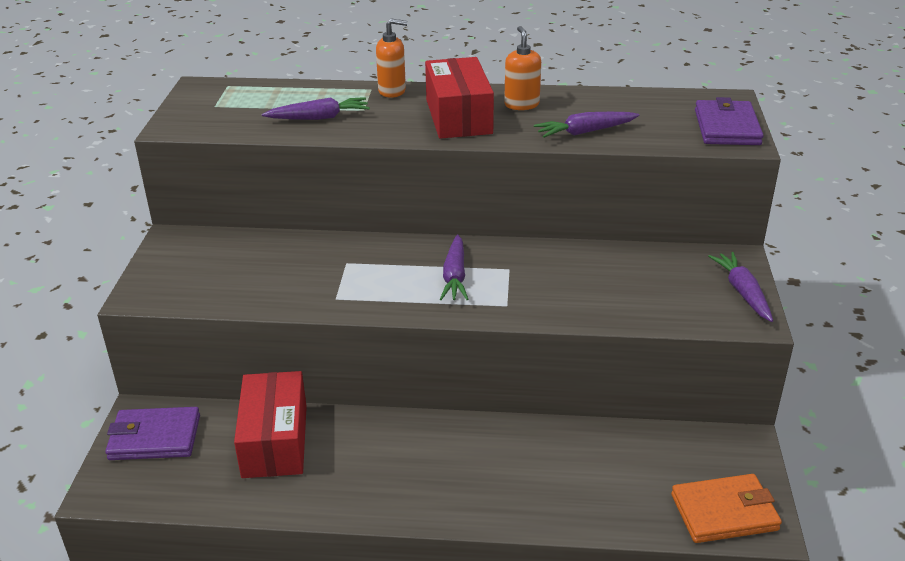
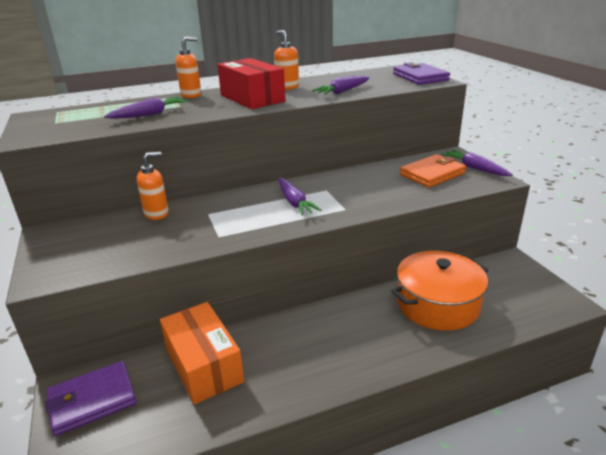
camera: 25 degrees left, 5 degrees down
(275, 441) = (204, 365): red box -> orange box
(292, 246) = (157, 214): none -> orange soap dispenser
(586, 466) = (437, 304): none -> orange pot
(724, 512) = (540, 303): orange wallet -> orange wallet (432, 174)

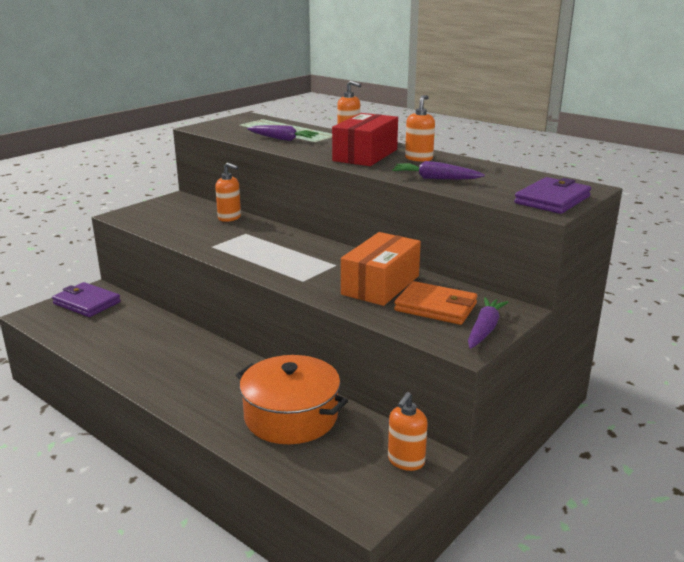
camera: 60 degrees right, 5 degrees down
(204, 365) = (138, 327): orange box -> orange box (380, 285)
(294, 202) = (295, 257): purple carrot -> none
(515, 270) = (406, 461): none -> orange soap dispenser

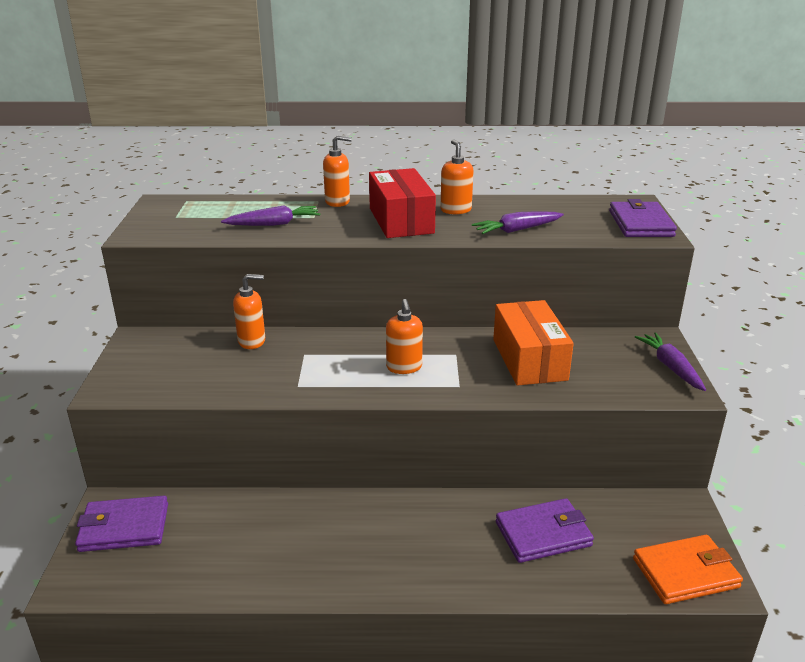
camera: 40 degrees left, 5 degrees up
(291, 416) = (543, 534): orange pot -> purple wallet
(406, 461) = (680, 519): orange soap dispenser -> orange soap dispenser (404, 367)
(435, 307) = (605, 362): orange wallet -> orange wallet (685, 573)

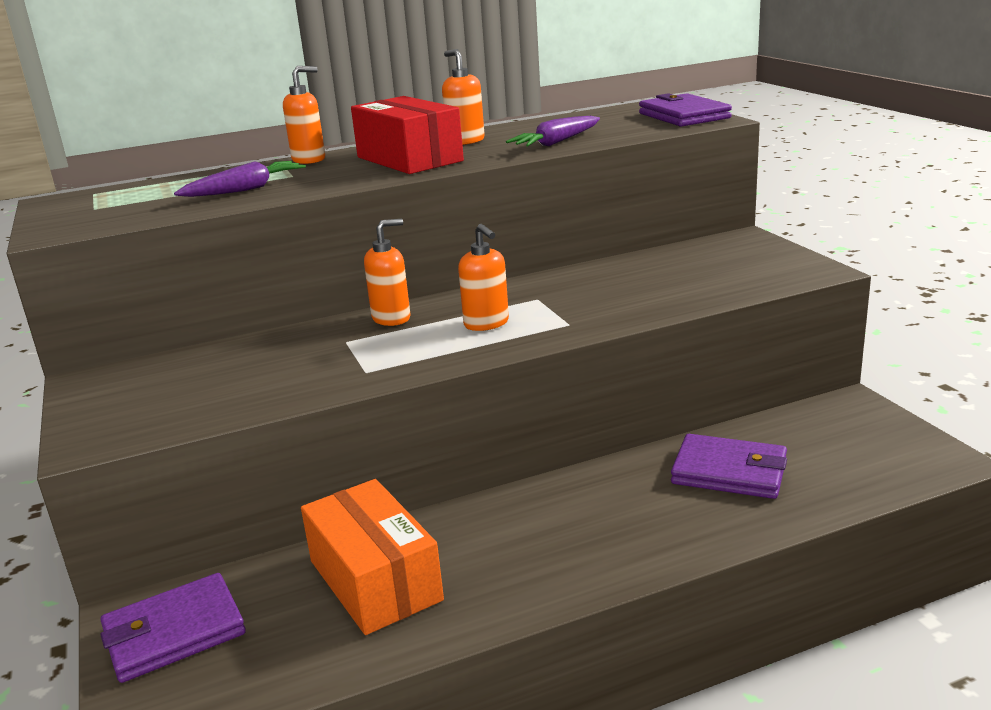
camera: 20 degrees left, 5 degrees down
(252, 341) = (262, 346): orange soap dispenser -> orange soap dispenser (391, 318)
(529, 359) = (626, 284): orange box -> orange box (375, 580)
(543, 534) = (729, 472): purple wallet -> purple wallet turned 60 degrees clockwise
(670, 367) = (781, 256): purple carrot -> none
(685, 573) = (904, 461): orange wallet -> none

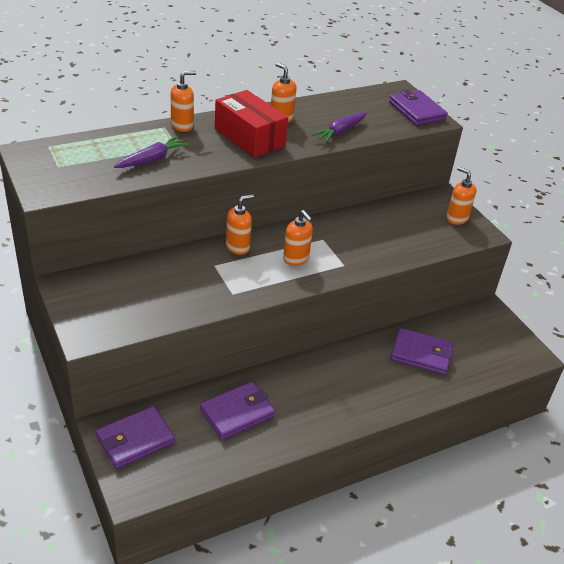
camera: 10 degrees left, 15 degrees up
(375, 580) = (237, 413): orange box -> purple wallet
(769, 258) = (456, 218): none -> orange soap dispenser

